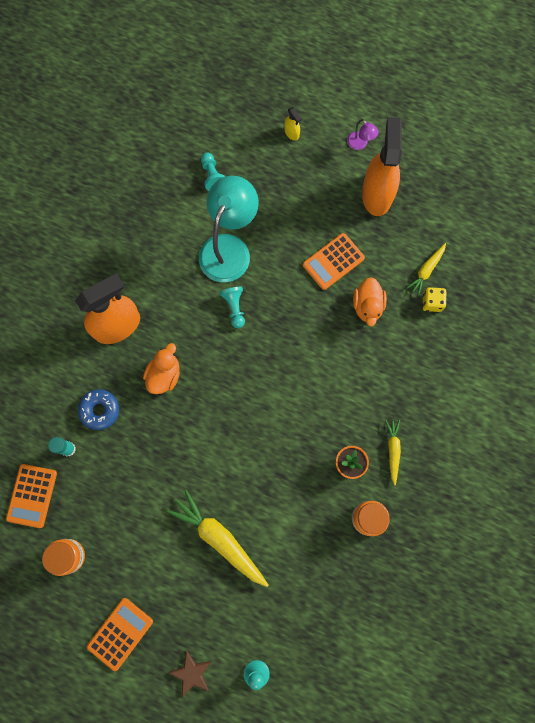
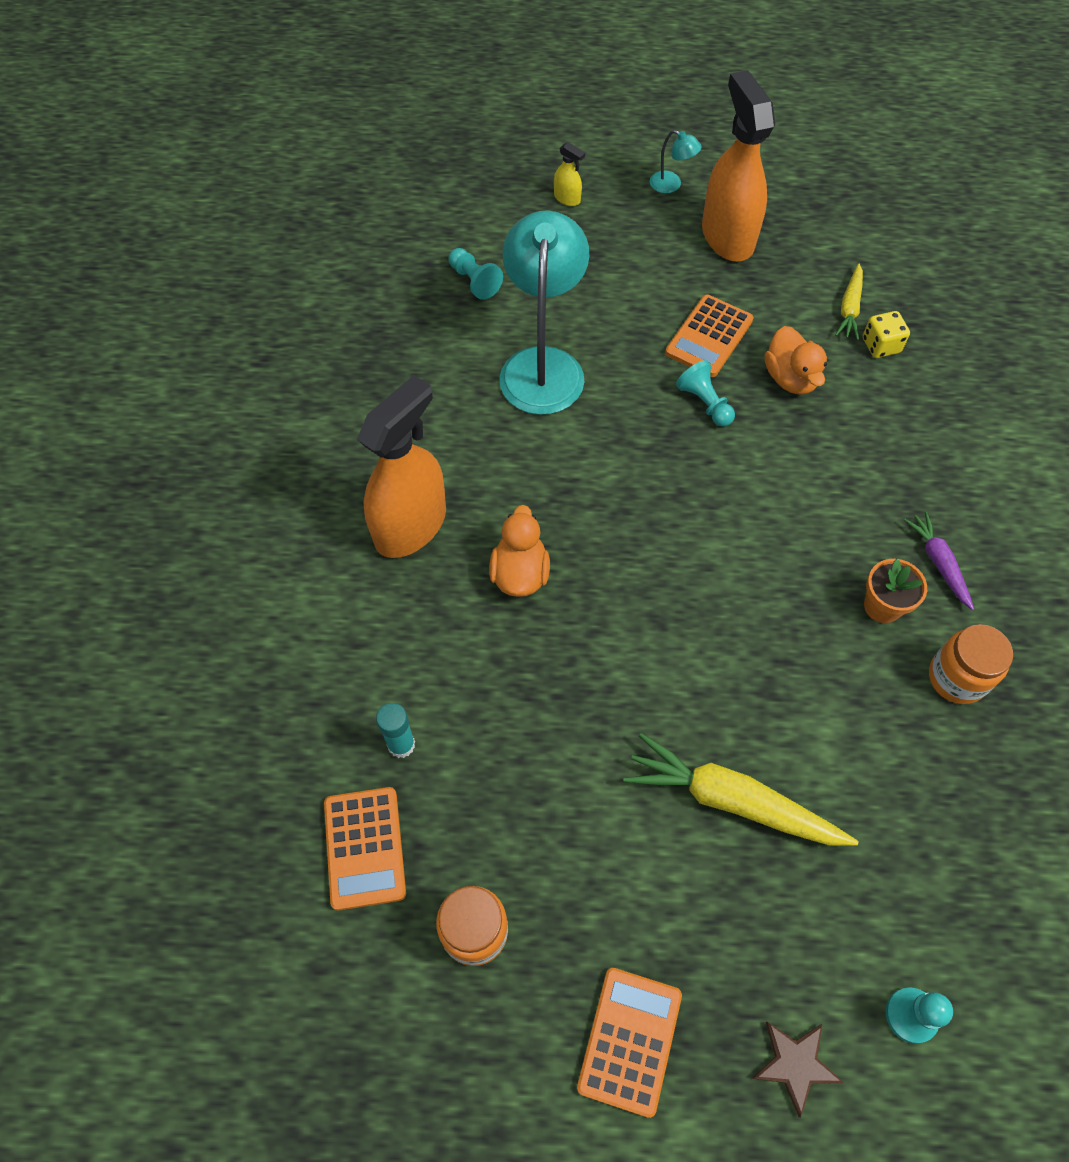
camera: 20 degrees left, 15 degrees down
(100, 410) = (433, 663): blue donut -> none
(234, 307) = (589, 442): turquoise pawn -> turquoise pawn (704, 403)
(360, 144) = (671, 185): purple lamp -> turquoise lamp
(393, 450) = (938, 563): yellow carrot -> purple carrot

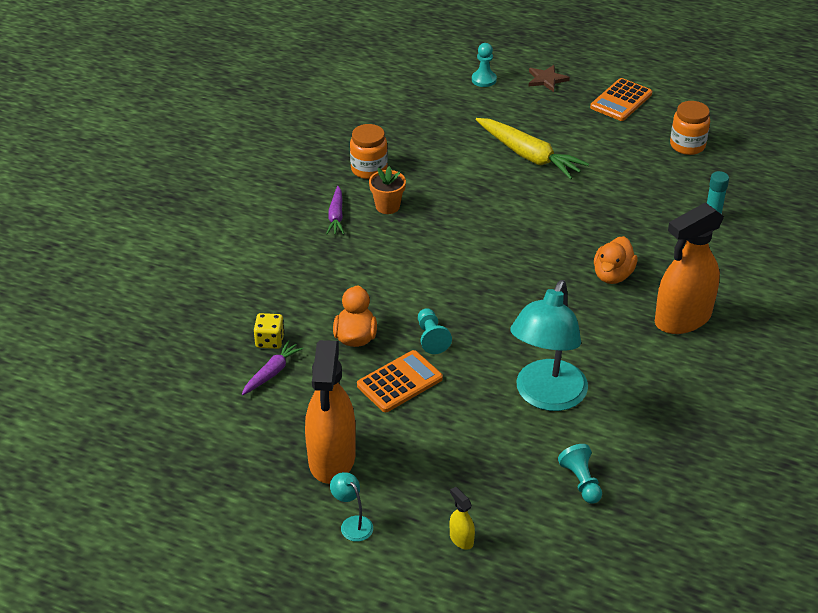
camera: 160 degrees left, 20 degrees down
(364, 848) = (741, 184): orange calculator -> none
(849, 308) = (272, 373): yellow carrot -> purple carrot

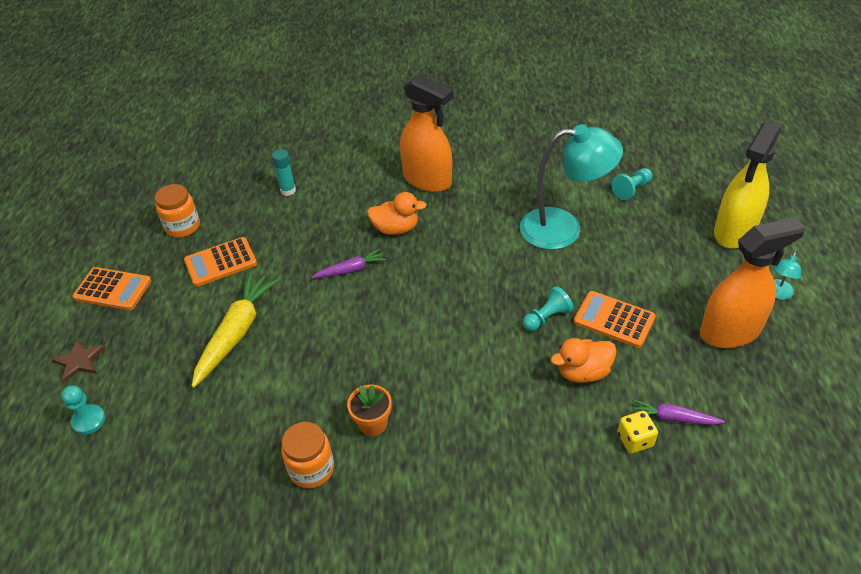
camera: 110 degrees left, 5 degrees up
(336, 216) = (412, 466): purple carrot -> purple carrot (350, 270)
(461, 539) = (734, 231): yellow spray bottle -> yellow spray bottle, size x2.49
(623, 160) = (220, 262): none -> orange calculator

